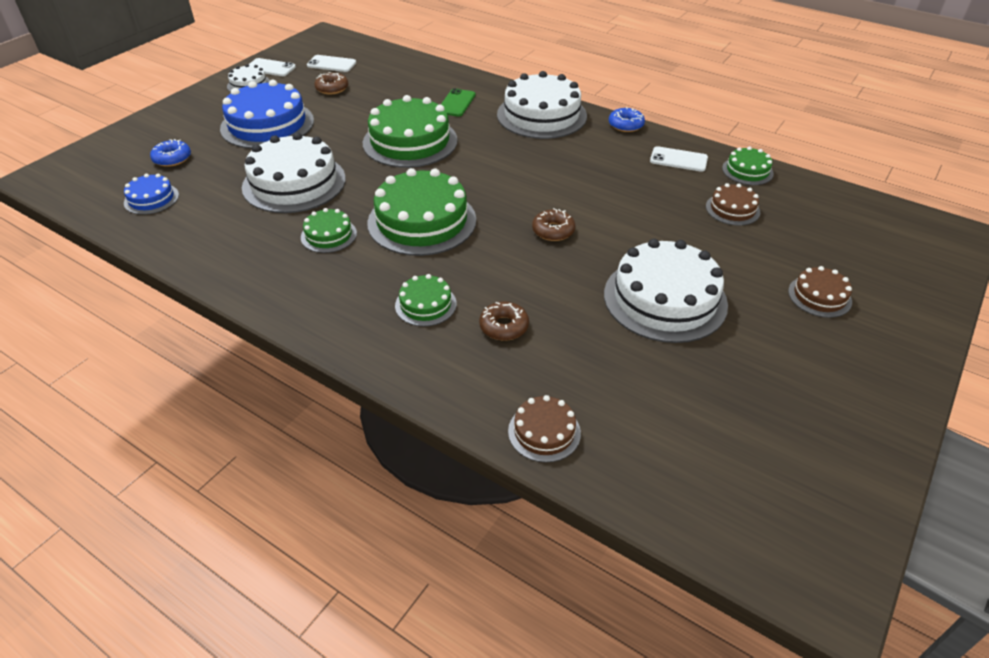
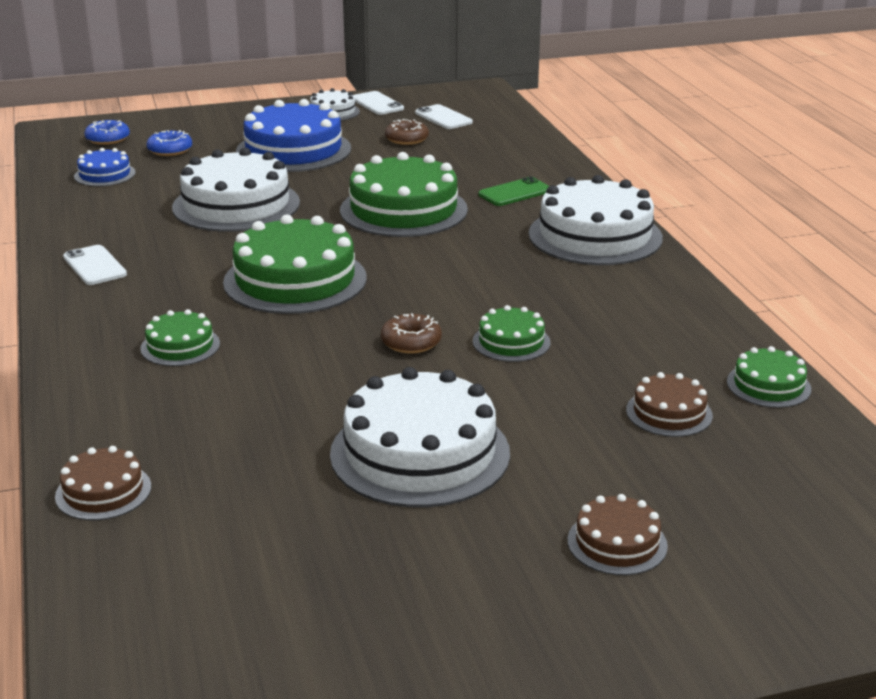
camera: 40 degrees right, 15 degrees down
(328, 235) = (194, 257): green cake -> green cake (511, 342)
(504, 326) = (216, 396): brown donut -> none
(626, 125) = (686, 281): blue donut -> blue donut (108, 139)
(678, 160) = (691, 338): white phone -> white phone (94, 266)

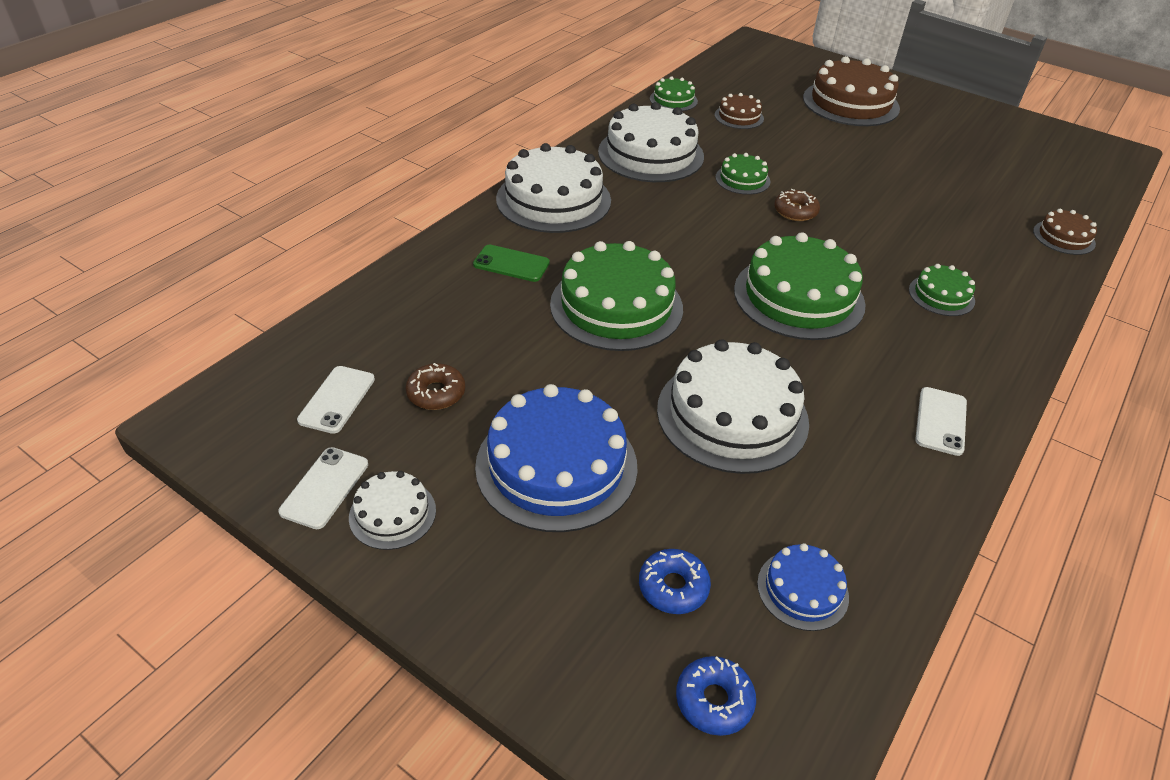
camera: 130 degrees left, 15 degrees up
(420, 453) = (879, 166): white cake -> white cake (651, 154)
(617, 543) = (850, 103): brown cake -> brown cake, size x2.00

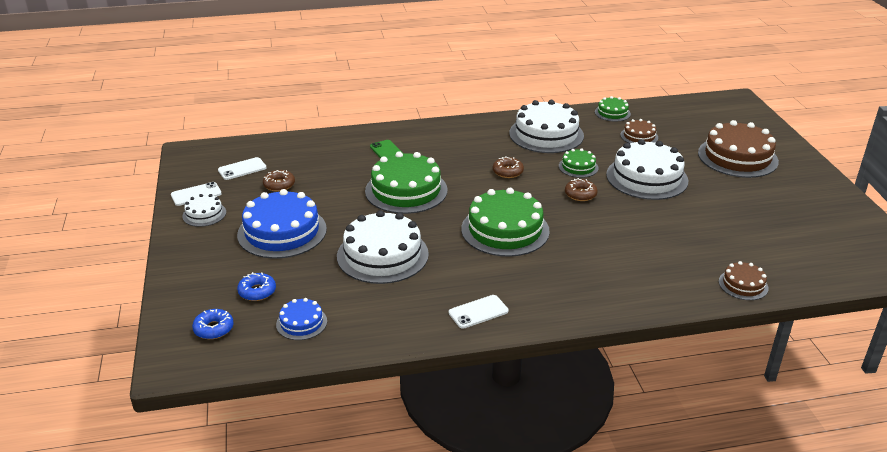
camera: 45 degrees right, 10 degrees down
(553, 200) = (455, 134): white cake -> white cake (647, 177)
(686, 220) = (508, 172): none -> brown donut
(941, 295) = (591, 269): green cake -> none

